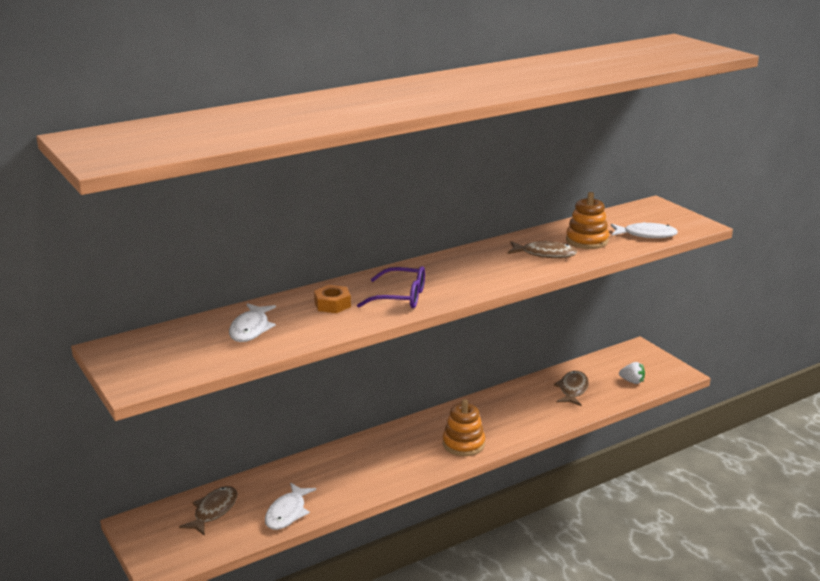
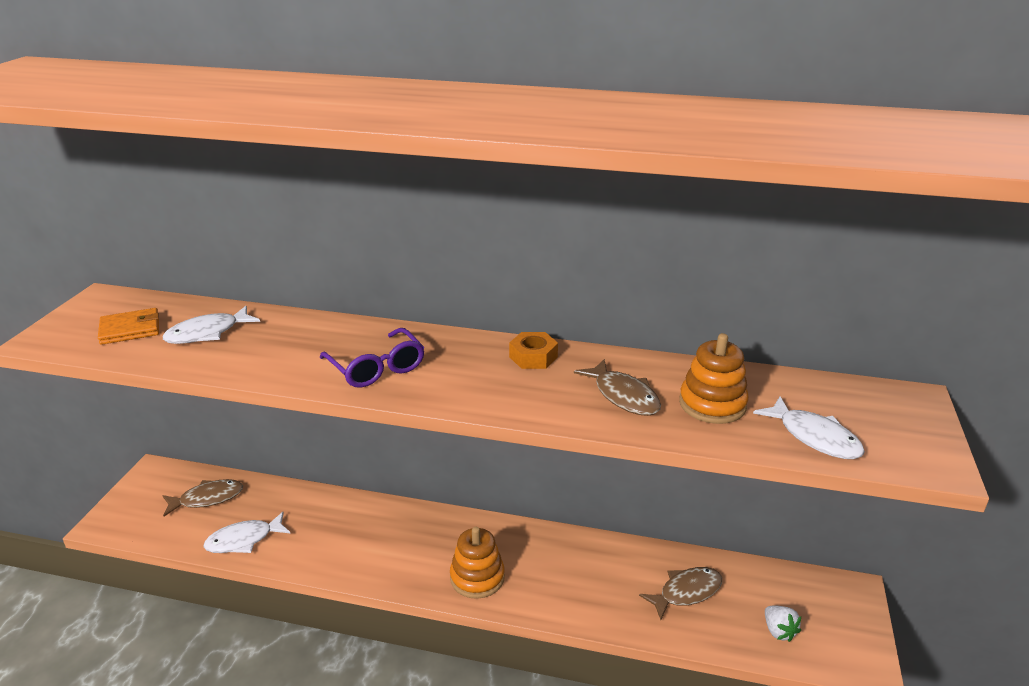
camera: 45 degrees right, 5 degrees up
(188, 351) = (130, 329): none -> orange wallet
(332, 304) = (310, 343): orange nut -> orange nut (533, 357)

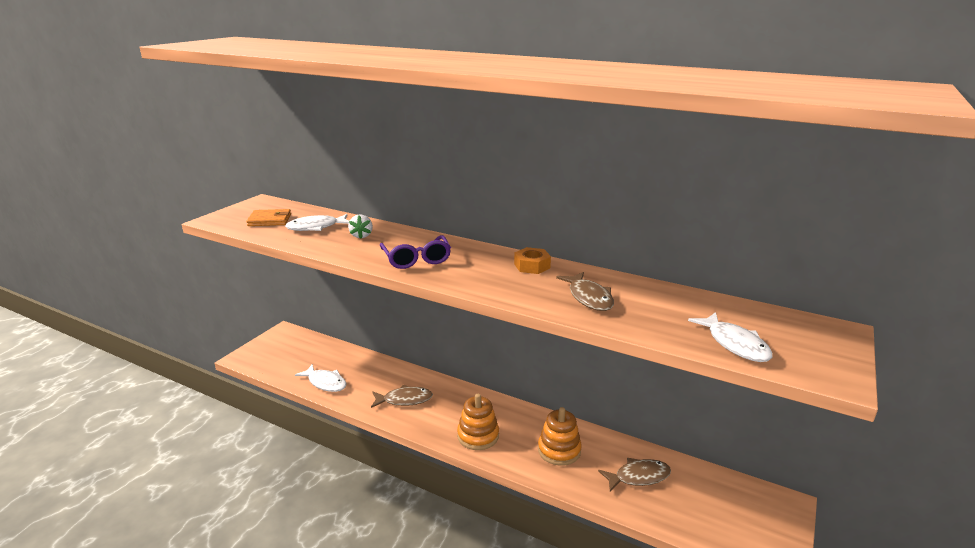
camera: 15 degrees right, 5 degrees down
(207, 499) = (311, 353): brown fish -> brown fish (405, 400)
(244, 540) = (325, 383): white fish -> white fish turned 135 degrees counterclockwise
(712, 404) = (658, 312): orange stacking toy -> orange stacking toy (559, 450)
(778, 631) = (708, 520): white strawberry -> white strawberry (361, 236)

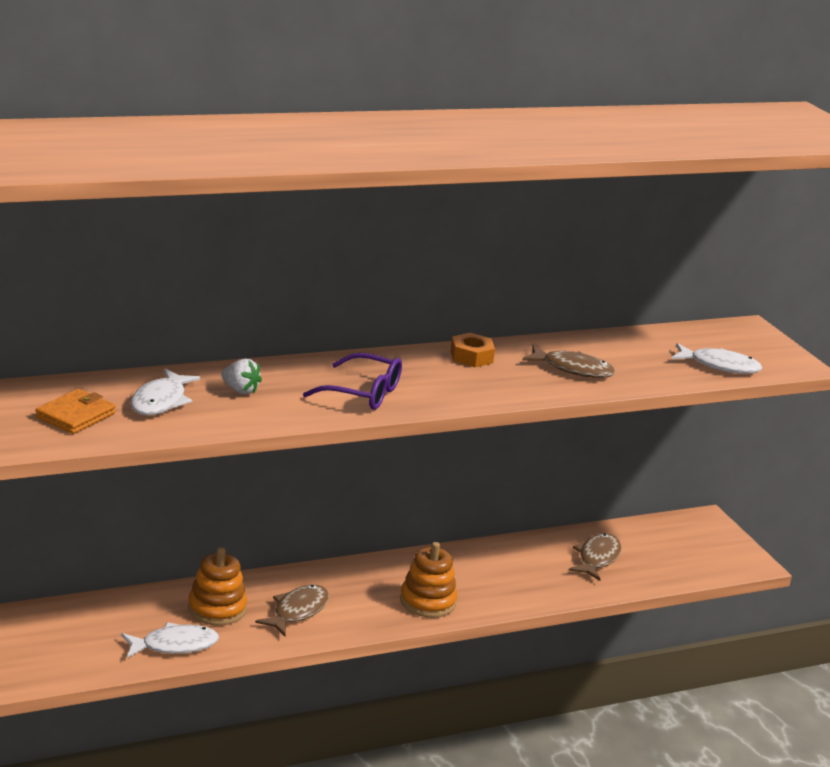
camera: 55 degrees left, 0 degrees up
(559, 450) = (511, 573): orange stacking toy -> orange stacking toy (217, 609)

